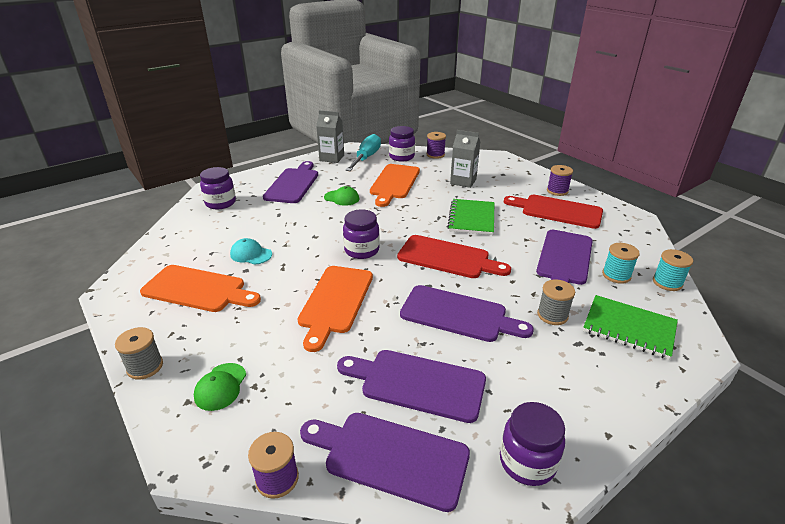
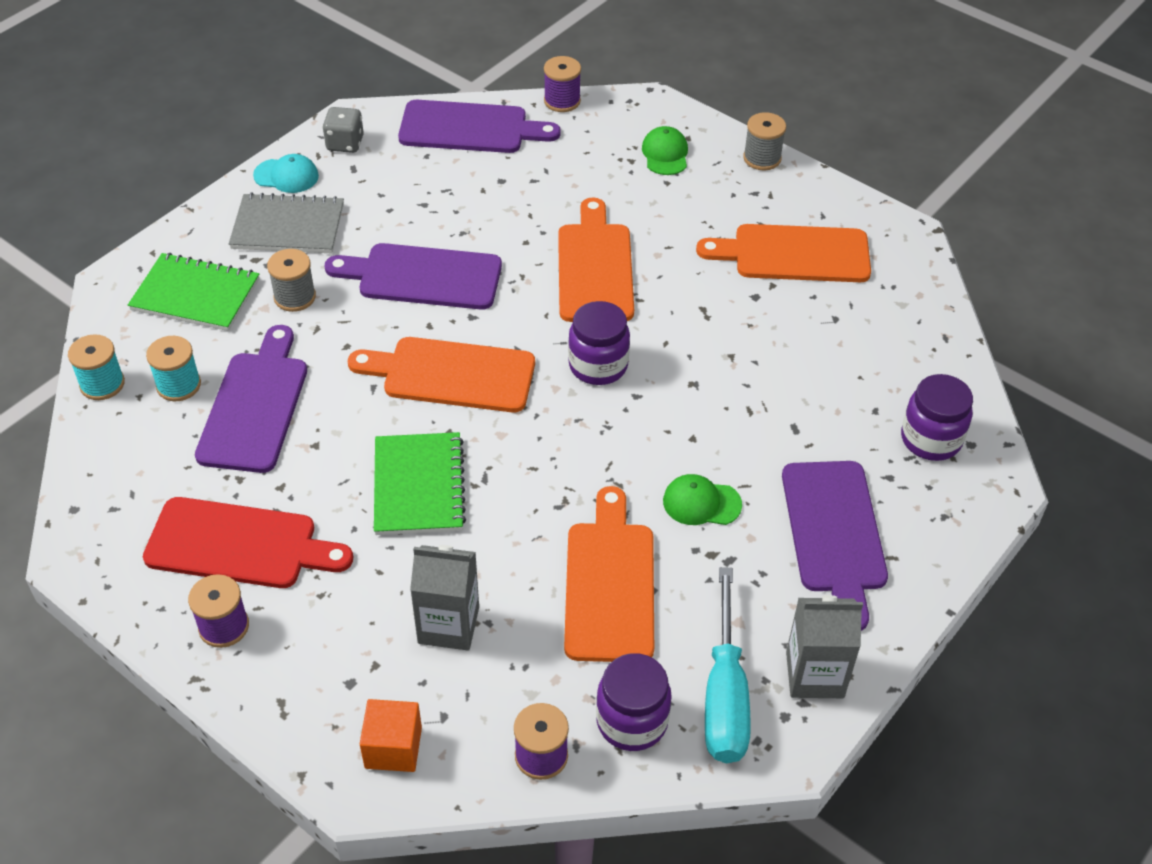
camera: 165 degrees right, 15 degrees up
(251, 254) = (770, 326): turquoise cap -> turquoise cap (286, 176)
(417, 384) = (459, 189): purple cutting board -> none
(448, 258) = (451, 375): red cutting board -> orange cutting board
(486, 161) = (393, 747): none -> orange cube
(527, 462) = (345, 143): purple jar -> grey dice
(569, 373) = (288, 226): none -> grey notebook

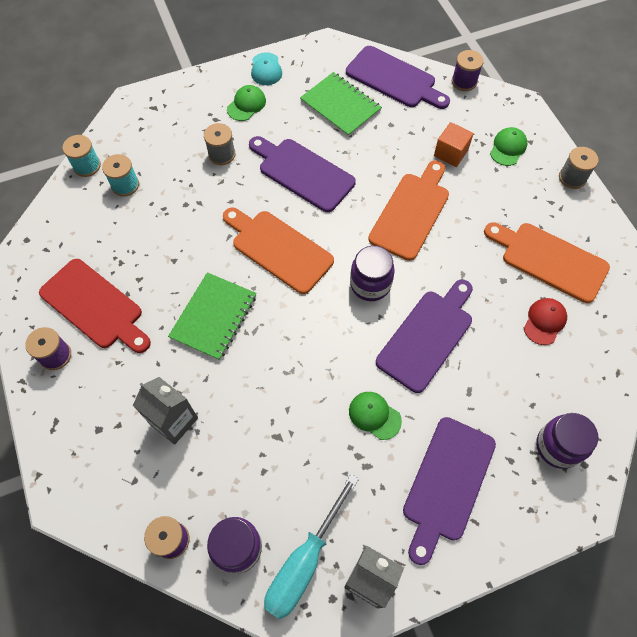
camera: 30 degrees right, 15 degrees up
(196, 295) = (169, 129): green notebook -> green notebook (340, 106)
(255, 406) = (157, 218): purple cutting board -> purple cutting board (427, 336)
(286, 176) = (266, 69): turquoise cap -> turquoise cap turned 45 degrees clockwise
(288, 226) = (246, 104): grey notebook -> green cap
(345, 143) = (313, 60): grey dice -> none
(393, 747) = (95, 486): orange cube -> orange cube (450, 153)
(609, 584) = (283, 443): orange cutting board -> none
(831, 320) = (544, 321): none -> red cap

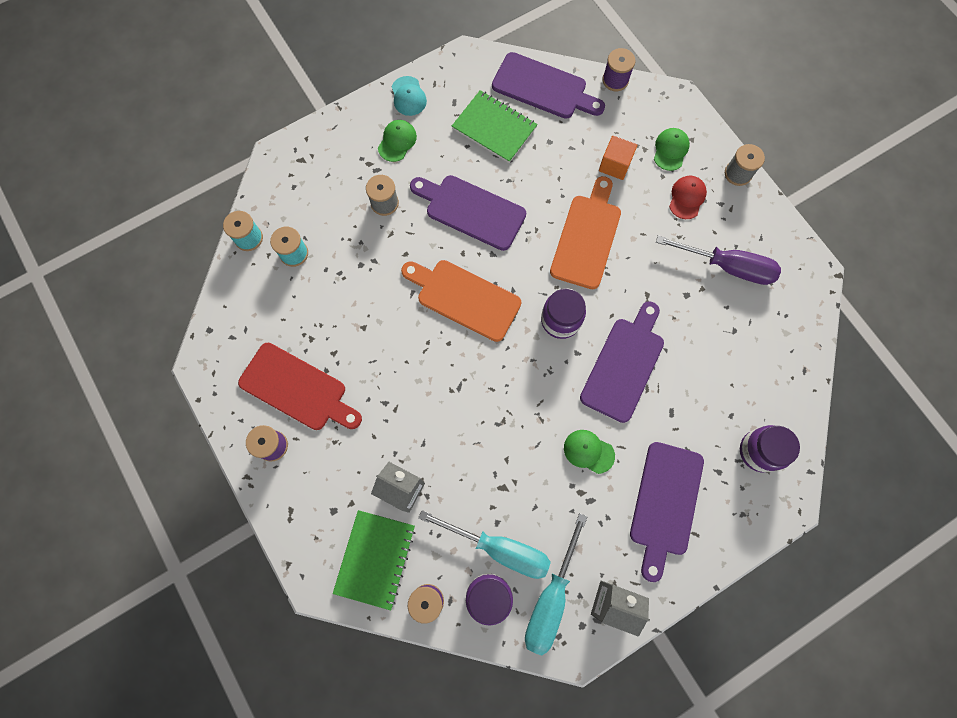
camera: 10 degrees left, 10 degrees up
(214, 317) = (417, 380): green notebook -> green notebook (375, 559)
(260, 498) = (499, 548): none -> turquoise screwdriver
(544, 321) = (731, 331): red cap -> red cap (687, 198)
(549, 260) = (727, 266): orange cutting board -> purple screwdriver

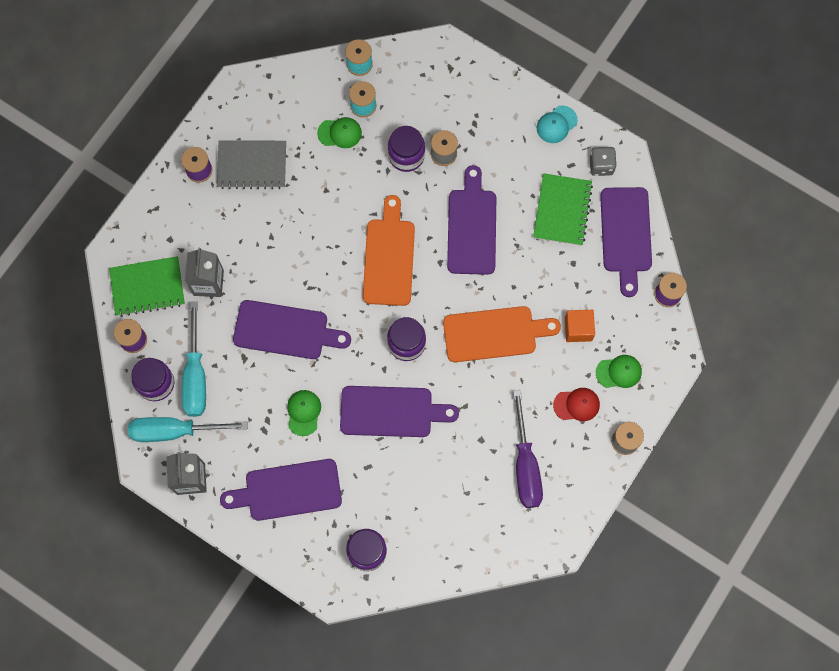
camera: 65 degrees right, 0 degrees up
(297, 389) = (252, 165): red cutting board -> grey notebook
(368, 237) = (406, 156): none -> purple jar
(397, 141) = (507, 136): green cap -> green cap (340, 133)
(468, 78) = (601, 166): none -> grey dice
(493, 432) = (285, 330): none -> purple cutting board

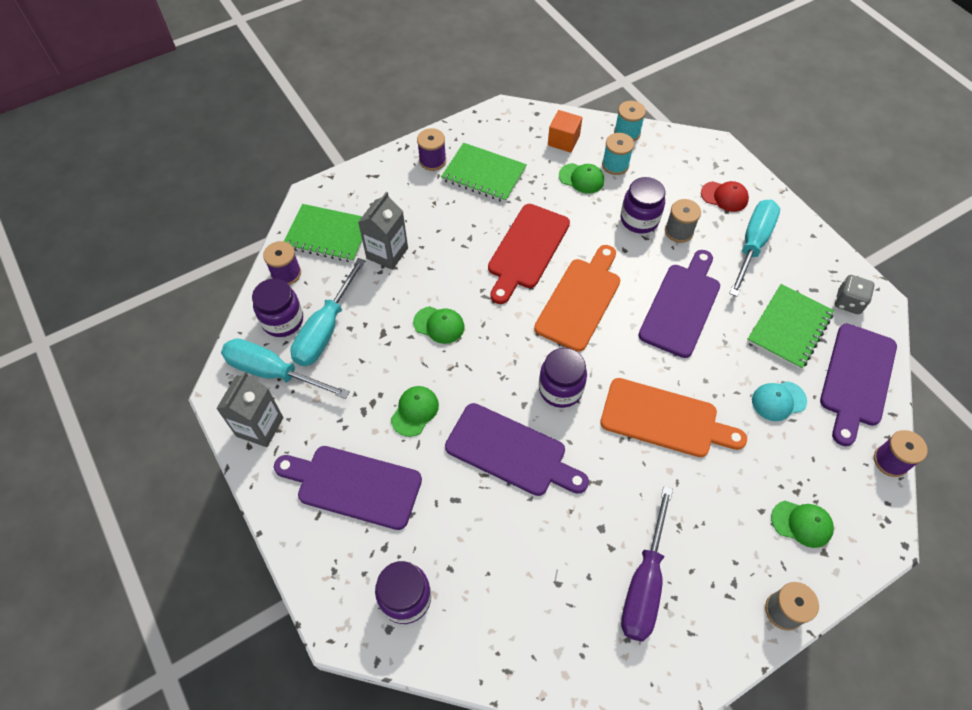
camera: 25 degrees right, 15 degrees down
(252, 165) = (483, 174): grey notebook -> green notebook
(285, 330) = (439, 325): purple cutting board -> green cap
(324, 228) = (527, 250): none -> red cutting board
(509, 141) = (752, 245): none -> turquoise screwdriver
(556, 124) = (810, 248): turquoise cap -> turquoise cap (778, 401)
(576, 405) = (735, 539): red cap -> red cap (724, 196)
(578, 329) = (766, 454): orange cube -> orange cube (563, 140)

